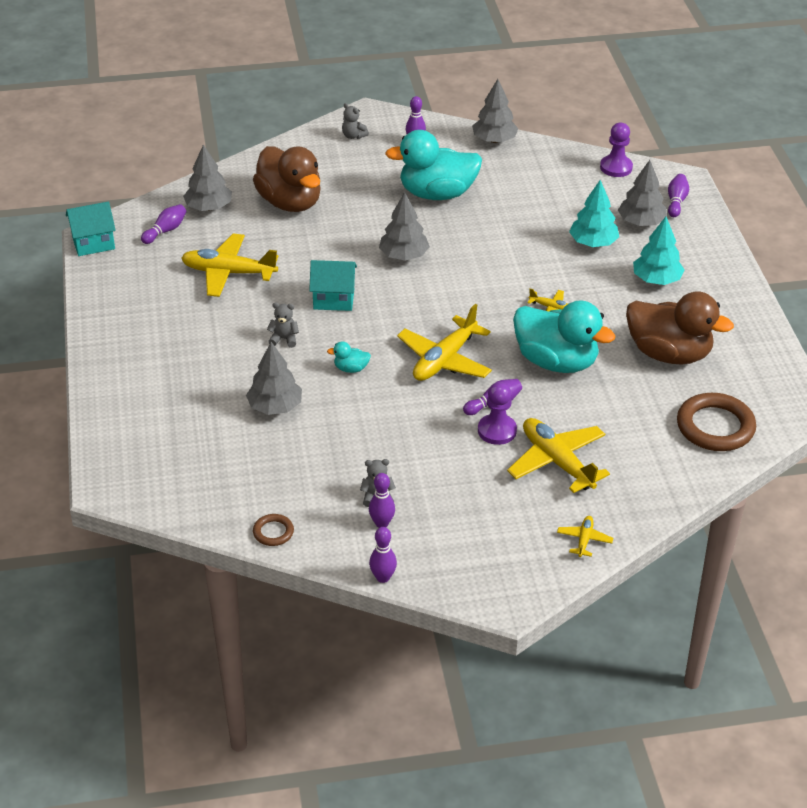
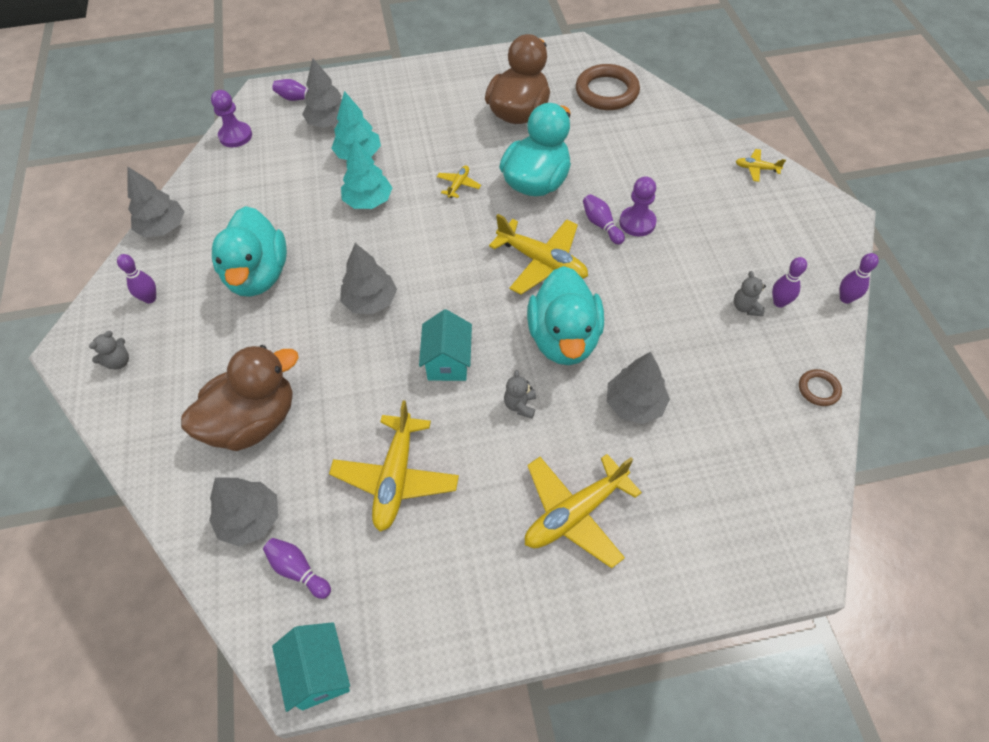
camera: 90 degrees left, 15 degrees up
(351, 368) = (564, 339): turquoise duck -> turquoise duck, size x2.50
(557, 462) = (669, 183): yellow plane -> yellow plane (575, 513)
(656, 280) = (416, 116): turquoise tree -> turquoise tree (368, 201)

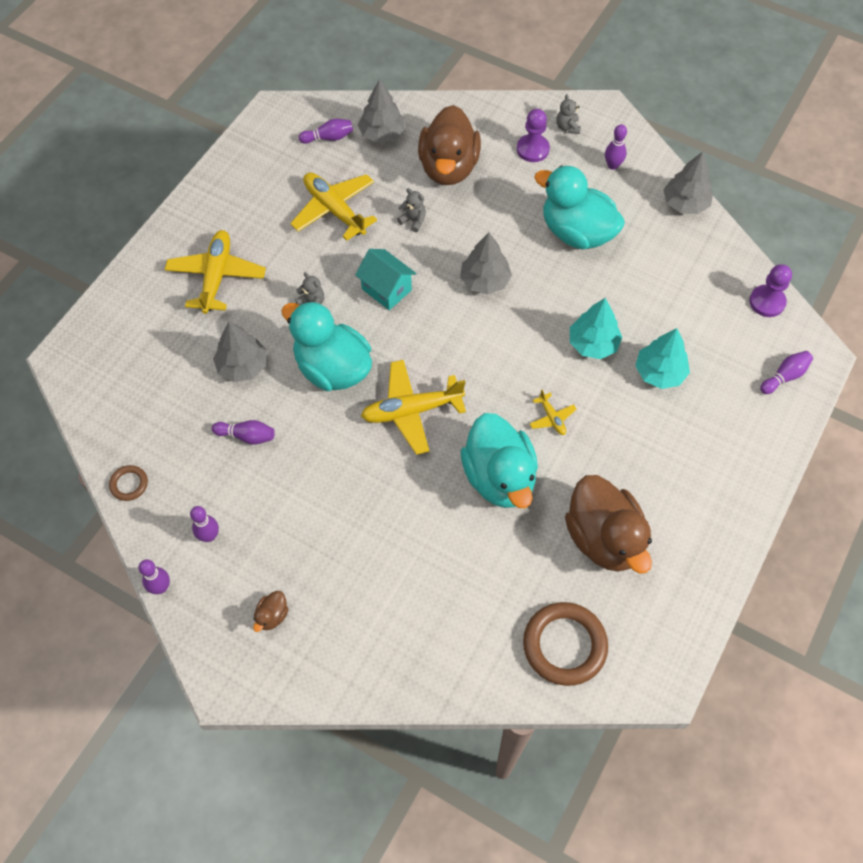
camera: 130 degrees right, 5 degrees up
(319, 673) = (267, 118): turquoise house -> none
(329, 122) = (727, 378): grey tree -> none
(601, 225) = (406, 484): purple bowling pin -> purple bowling pin (247, 436)
(637, 222) = (381, 512): purple pawn -> purple pawn (532, 149)
(746, 307) = (230, 508): grey teddy bear -> grey teddy bear (413, 220)
(756, 169) = (339, 673): yellow plane -> none
(774, 225) = (272, 616): none -> brown duck

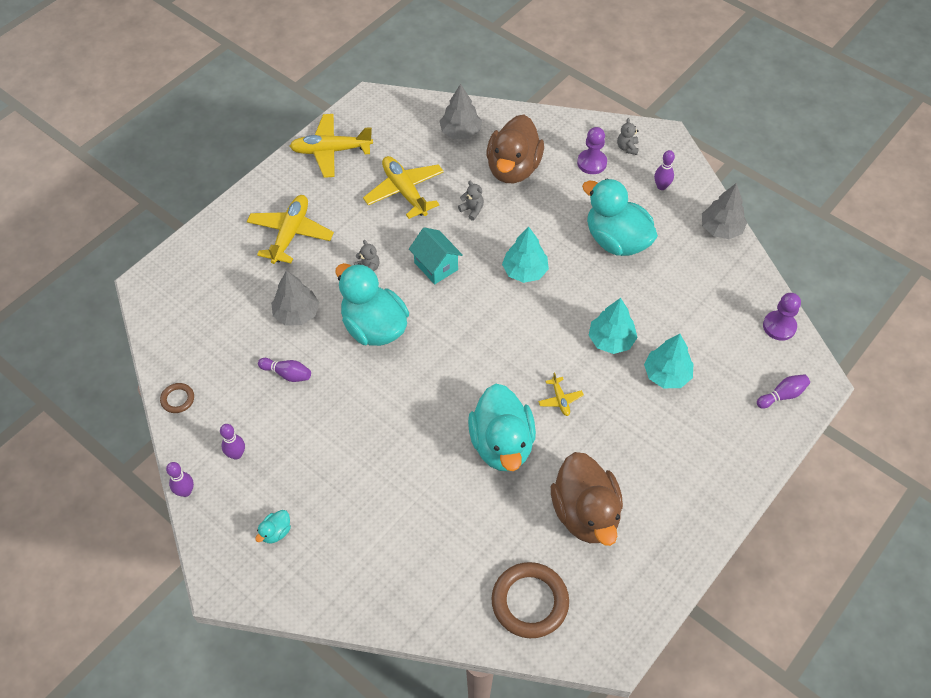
camera: 10 degrees right, 5 degrees down
(272, 616) = (276, 532): brown duck -> turquoise duck
(328, 138) = (413, 129): purple bowling pin -> none
(412, 411) = (436, 374): yellow plane -> yellow plane (331, 151)
(485, 281) = (525, 271): grey tree -> turquoise tree

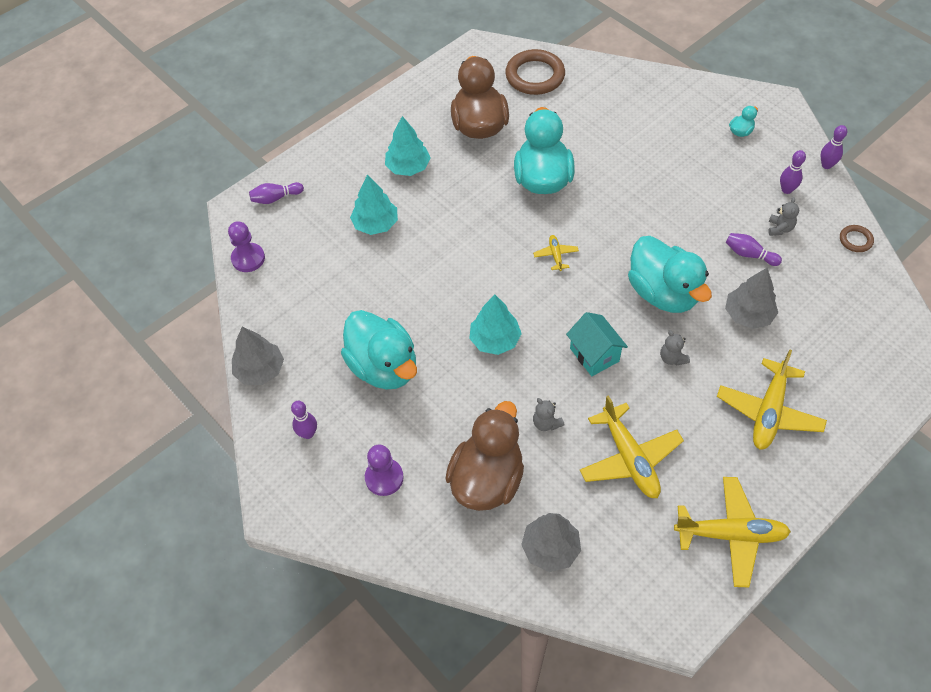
camera: 170 degrees left, 0 degrees up
(560, 399) = (482, 211): yellow plane -> yellow plane (556, 255)
(611, 340) = (420, 260): turquoise tree -> turquoise tree (408, 167)
(627, 148) = (332, 497): grey teddy bear -> grey teddy bear (779, 228)

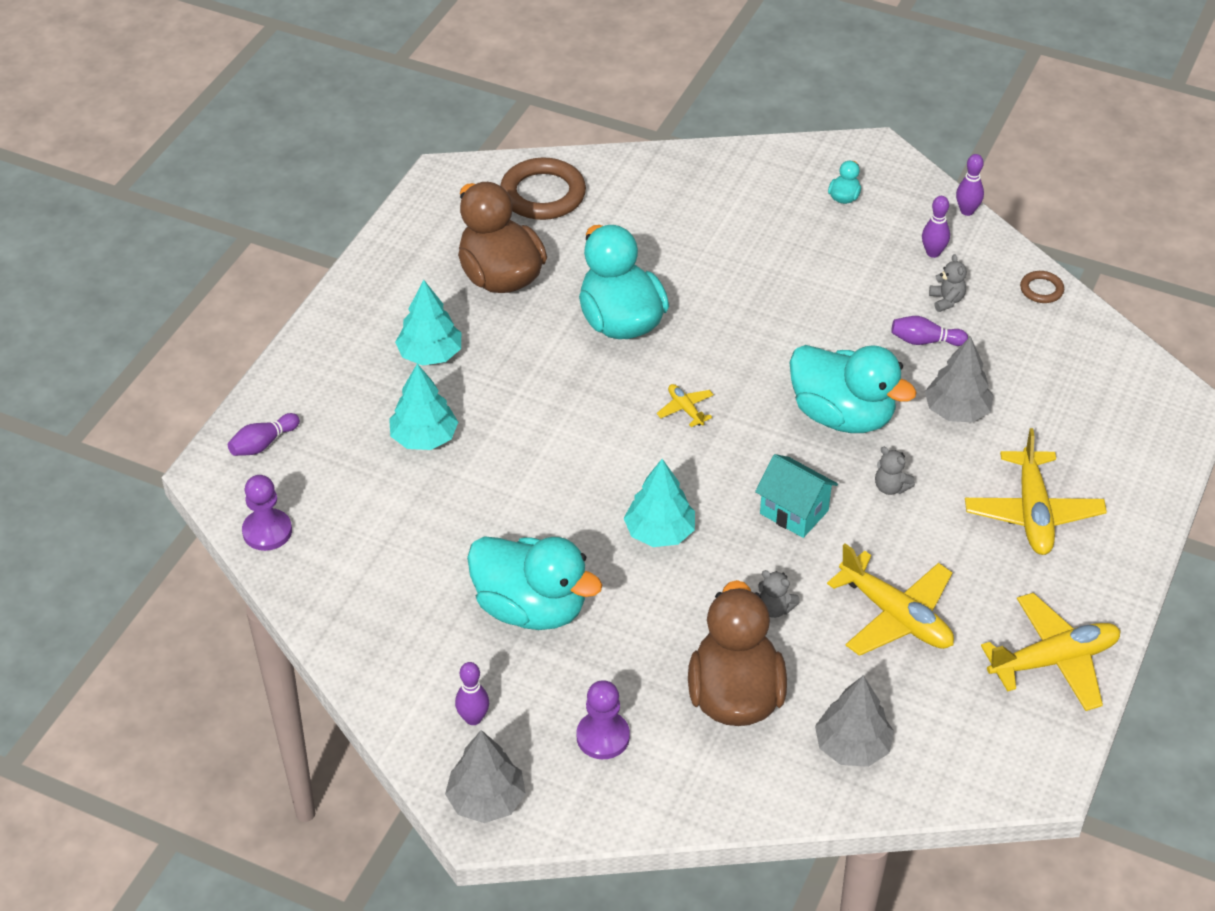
camera: 25 degrees left, 10 degrees down
(260, 370) = (364, 663): grey tree -> grey tree (486, 800)

